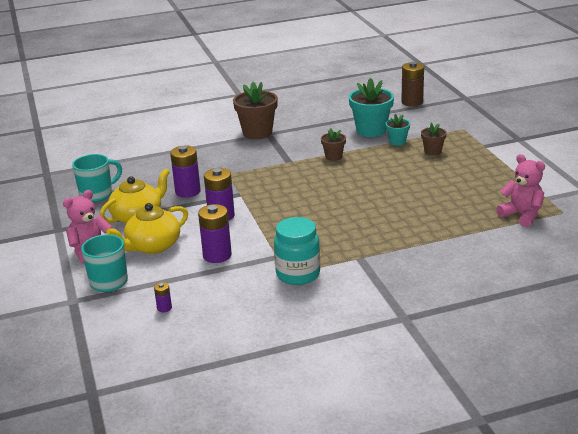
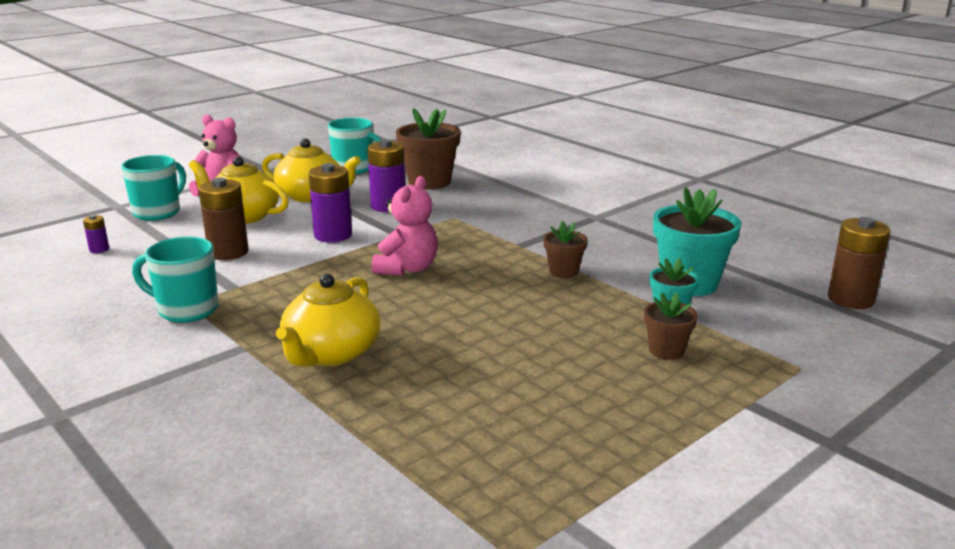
camera: 65 degrees right, 5 degrees down
(217, 255) = (228, 252): purple battery -> brown battery
(257, 132) = (591, 210): brown flower pot -> brown flower pot (429, 182)
(298, 274) = (186, 310): turquoise jar -> turquoise mug
(383, 232) = (331, 353): none -> yellow teapot
(522, 215) = (465, 495): pink teddy bear -> pink teddy bear (407, 269)

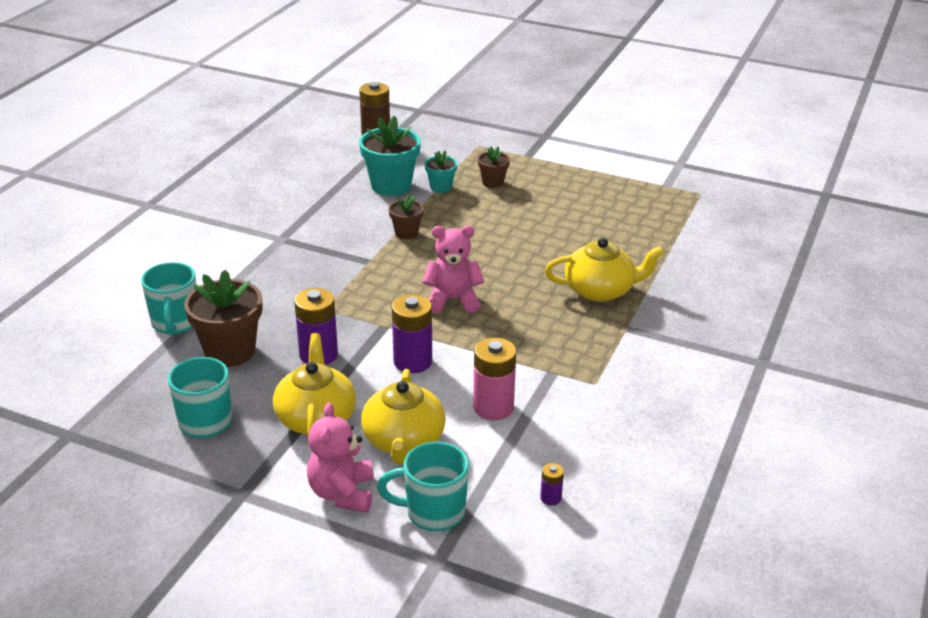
camera: 115 degrees left, 10 degrees up
(186, 310) = (606, 378): turquoise mug -> turquoise mug (175, 323)
(228, 252) = (493, 407): brown battery -> pink battery

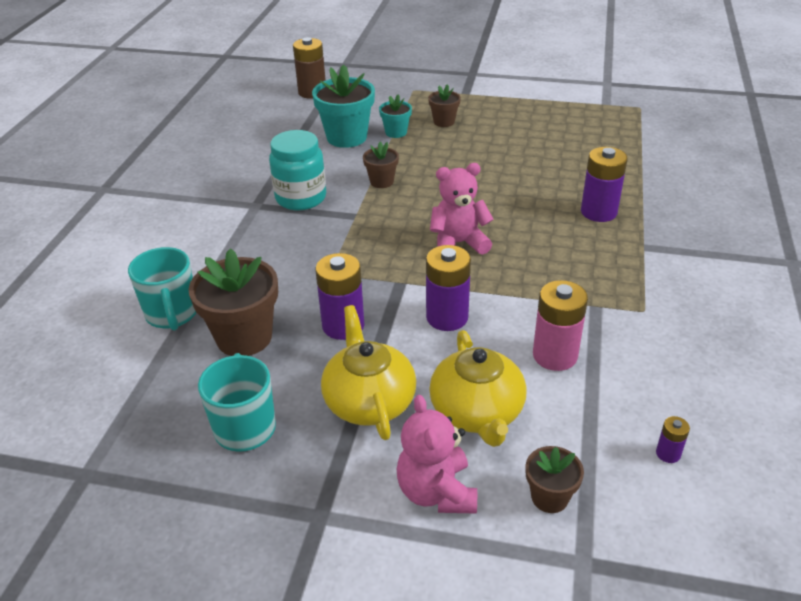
camera: 10 degrees left, 5 degrees up
(324, 238) = (301, 198): none -> turquoise jar
(433, 512) = (549, 497): turquoise mug -> brown flower pot
(600, 290) = (598, 212): yellow teapot -> purple battery

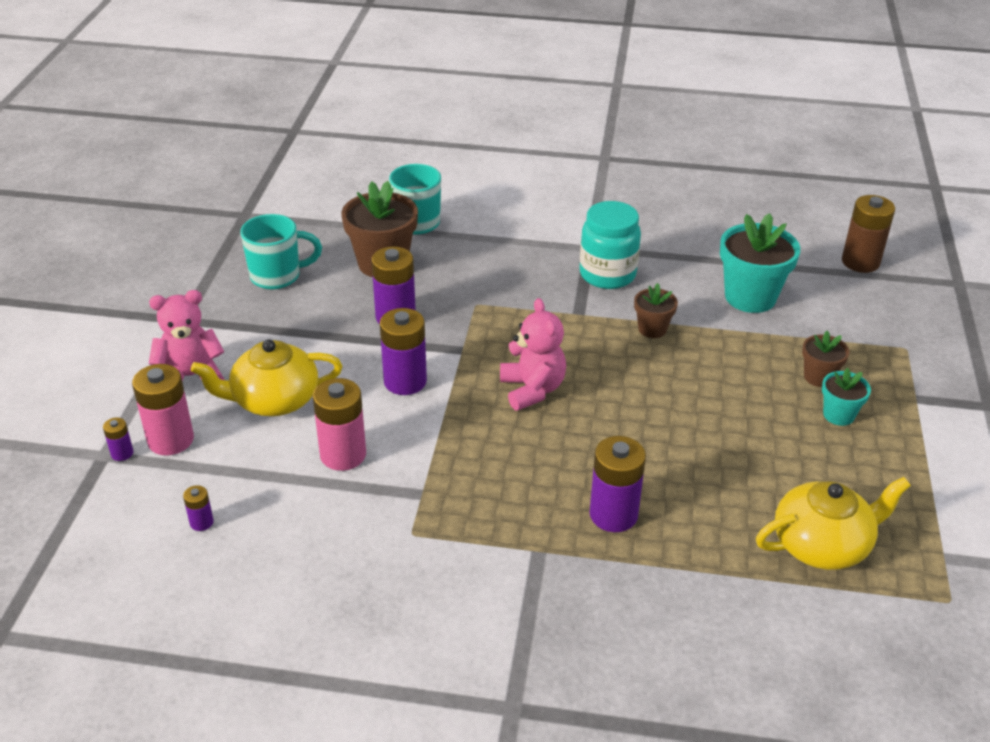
camera: 85 degrees right, 0 degrees up
(369, 401) = (297, 337): yellow teapot -> yellow teapot (822, 545)
(396, 132) = (775, 336): turquoise flower pot -> turquoise flower pot (838, 415)
(549, 497) = (170, 440): brown flower pot -> pink battery
(578, 543) = (122, 453): none -> purple battery

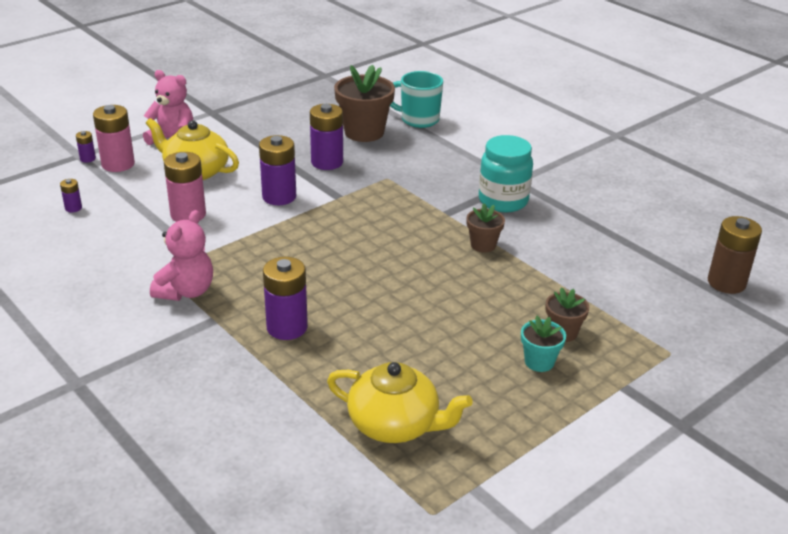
camera: 40 degrees right, 5 degrees down
(277, 276) = (293, 113): turquoise mug -> none
(532, 389) = (347, 238): pink teddy bear -> pink teddy bear (186, 291)
(750, 297) = (591, 261): turquoise flower pot -> none

